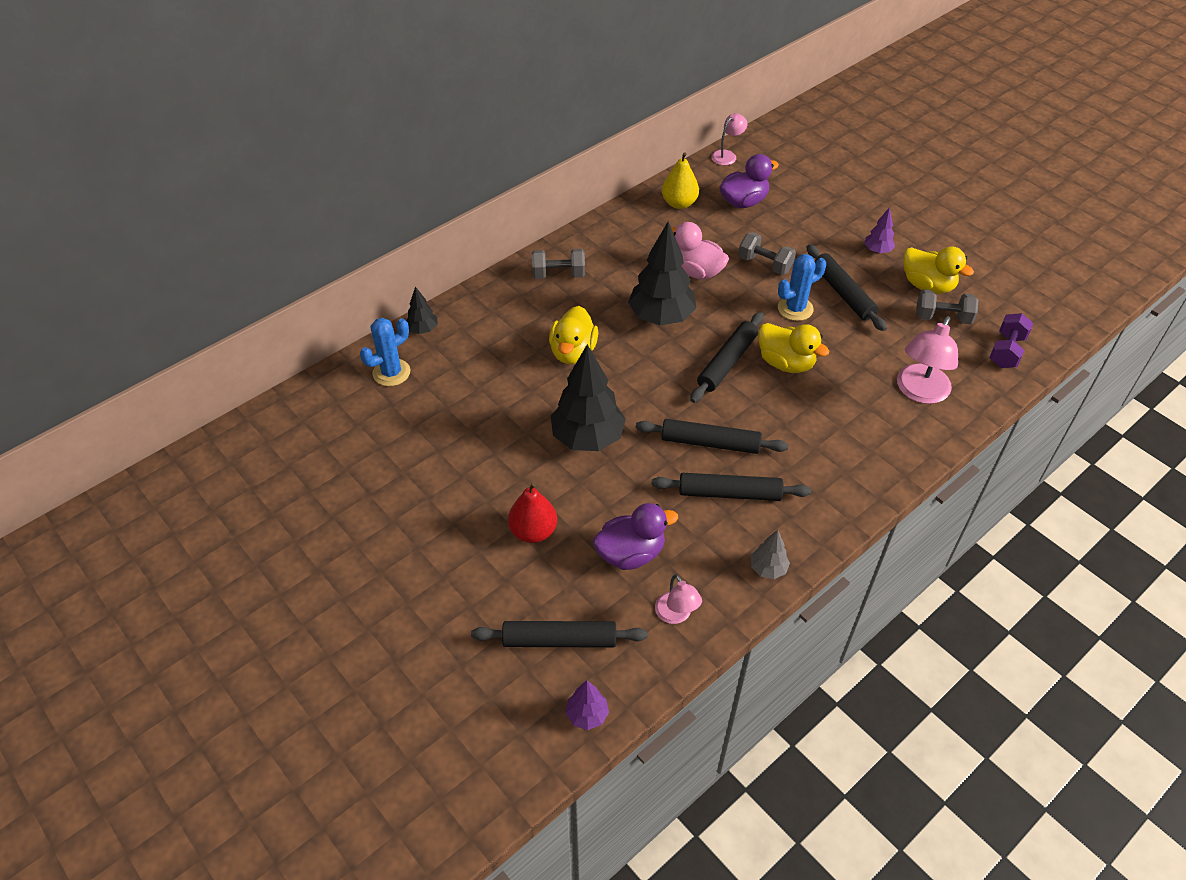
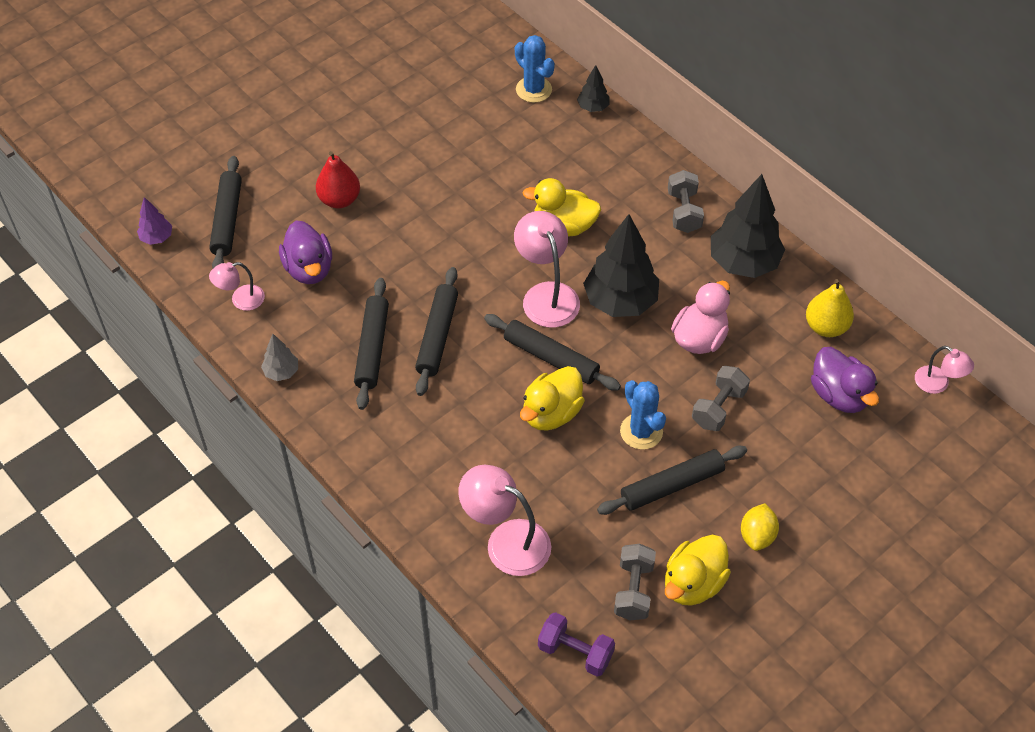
camera: 90 degrees right, 5 degrees up
(587, 438) = (447, 237): black tree -> black tree (743, 263)
(656, 365) = (546, 295): none -> pink lamp
(877, 251) = (757, 535): purple tree -> yellow lemon

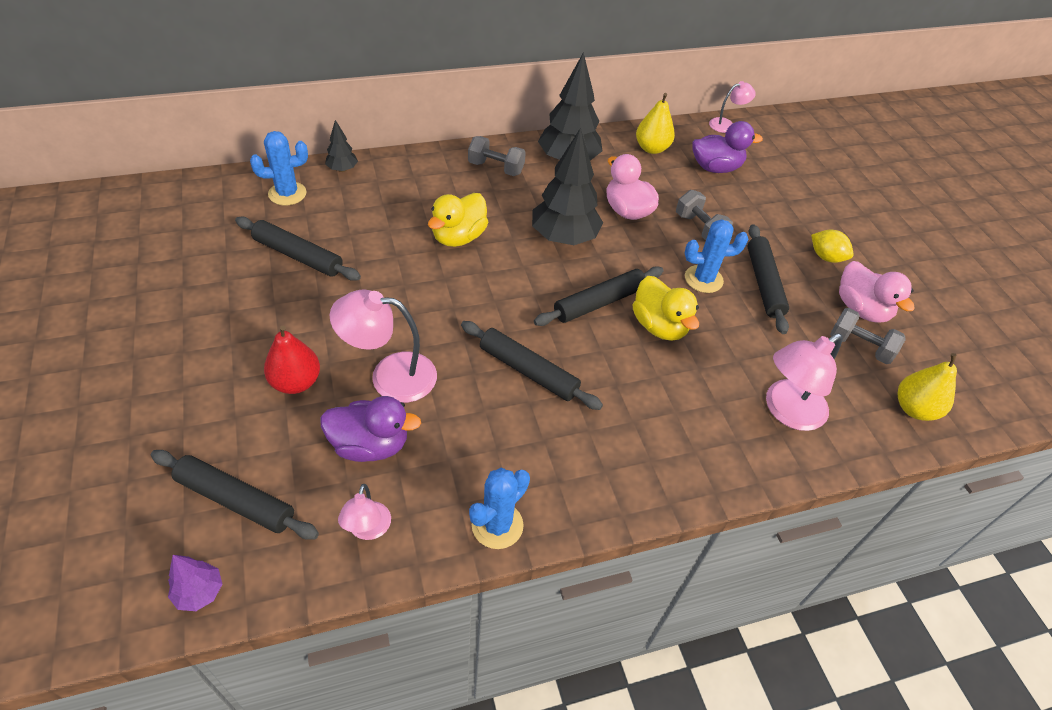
camera: 70 degrees left, 5 degrees down
(281, 372) = (497, 525): grey tree -> blue cactus
(372, 348) = (512, 429): black rolling pin -> black rolling pin (298, 255)
(546, 295) = (528, 278): pink lamp -> pink lamp (390, 375)
(575, 652) = (914, 409): purple dumbbell -> yellow pear
(693, 583) = (861, 309): yellow duck -> pink duck

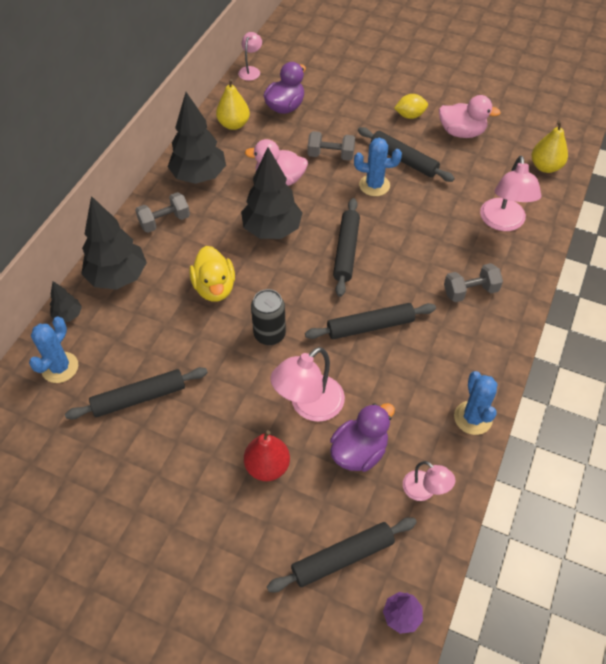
camera: 45 degrees left, 5 degrees up
(408, 174) = (118, 277): none -> black tree
(444, 302) = (269, 334): none -> black can
(659, 326) = (392, 234): yellow duck -> none
(703, 279) = (374, 185): blue cactus -> blue cactus turned 60 degrees clockwise
(859, 347) = (486, 155): grey dumbbell -> grey dumbbell (470, 291)

